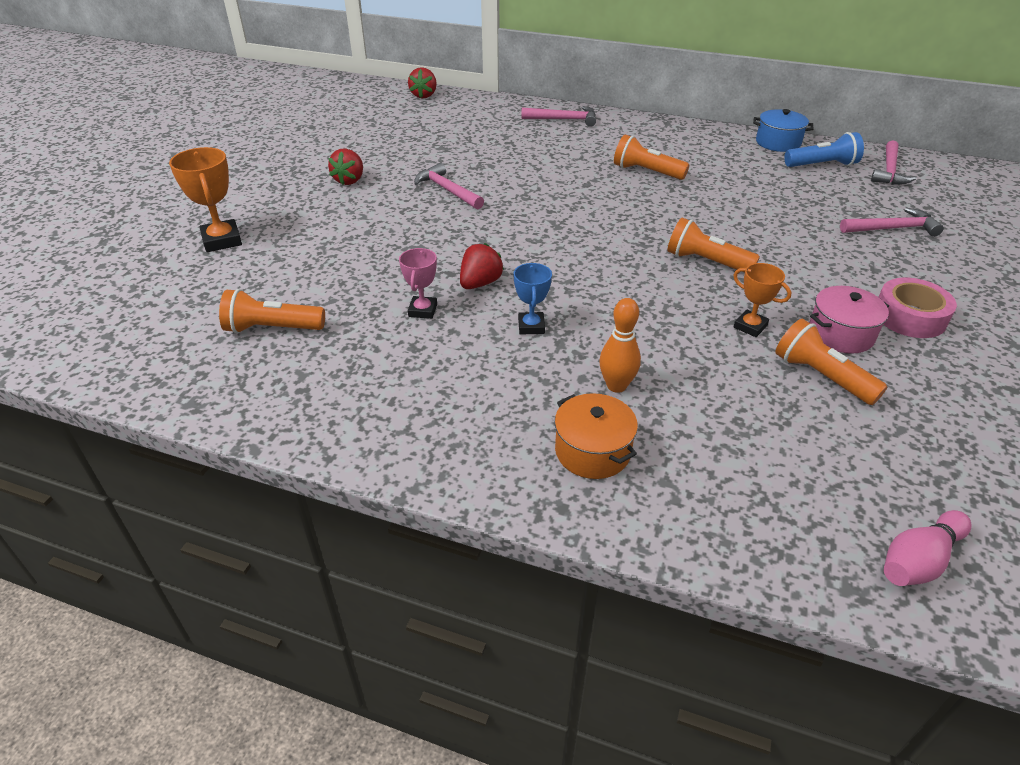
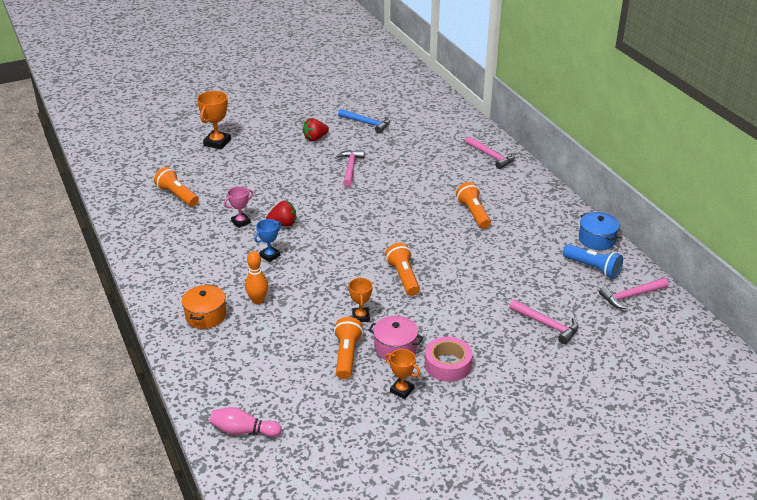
camera: 45 degrees right, 5 degrees down
(384, 143) = (367, 123): none -> blue hammer
(424, 95) = (440, 101): red strawberry -> none
(933, 372) = (402, 390): none -> orange trophy

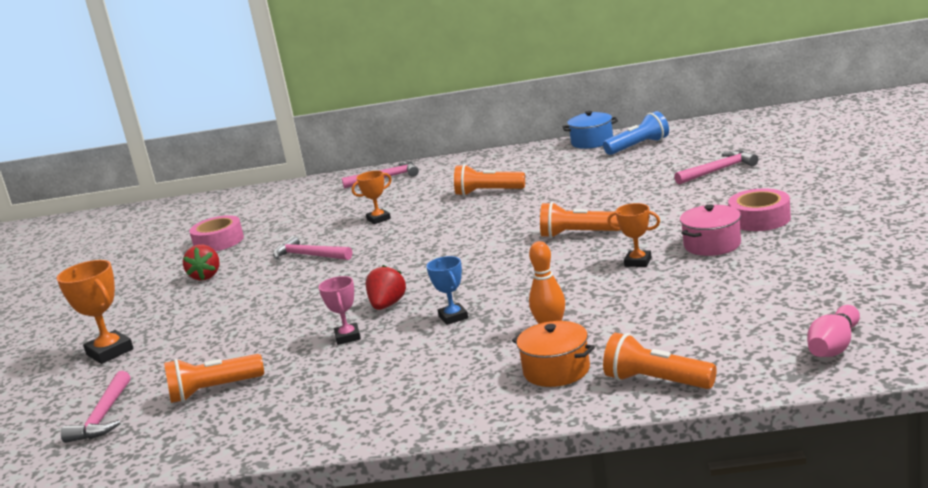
camera: 60 degrees left, 15 degrees down
(347, 355) = (711, 273): orange flashlight -> orange flashlight (656, 381)
(367, 123) = (219, 241): blue hammer -> pink tape
(402, 390) = (794, 245): orange trophy -> orange trophy (378, 219)
(631, 296) = (696, 135): pink hammer -> pink hammer (103, 417)

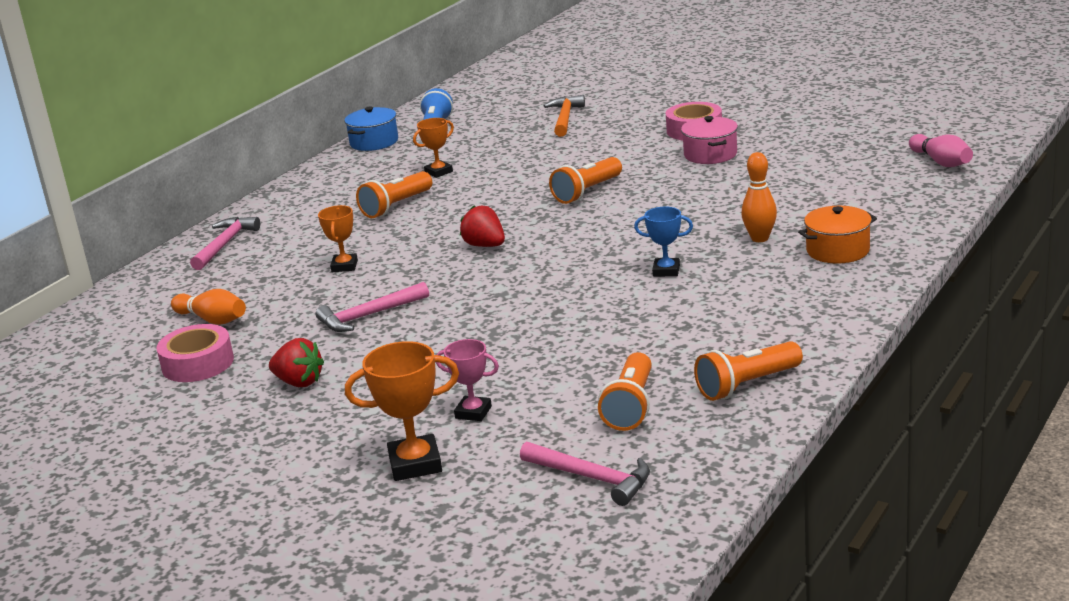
camera: 60 degrees left, 5 degrees up
(278, 220) = (212, 320): none -> orange bowling pin
(347, 337) = (623, 323): pink trophy -> pink trophy (473, 412)
(387, 305) = (584, 295): red strawberry -> red strawberry (485, 245)
(638, 262) = (691, 184): orange trophy -> orange trophy (438, 172)
(656, 381) = (909, 222): orange flashlight -> orange flashlight (747, 385)
(719, 170) = (565, 118): pink hammer -> orange hammer

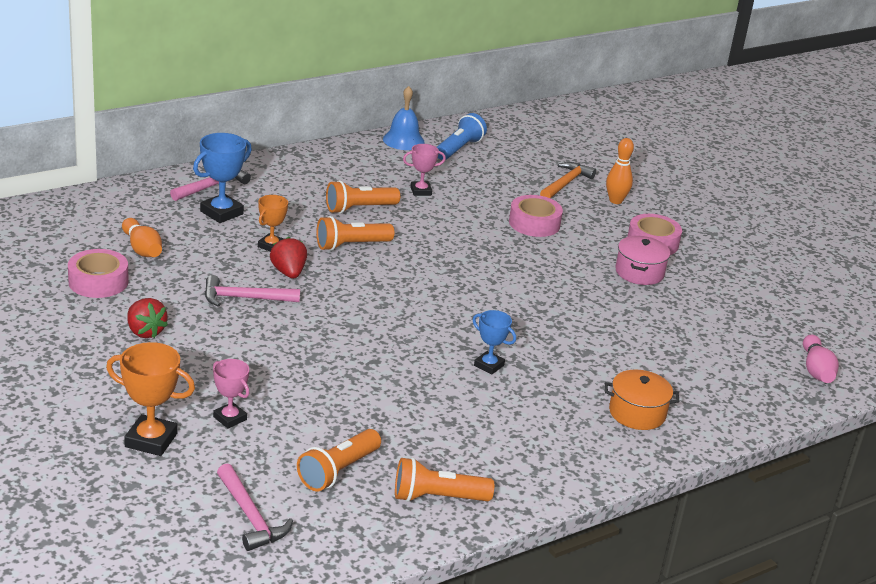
camera: 20 degrees right, 5 degrees up
(261, 261) = (221, 213): none -> blue trophy
(374, 142) = (403, 140): blue pot -> blue bell
(438, 172) = (421, 191): orange trophy -> pink trophy
(485, 245) = (384, 276): red strawberry -> red strawberry (288, 272)
(573, 156) = (534, 223): none -> pink tape
(587, 192) = (508, 263): orange flashlight -> orange flashlight (351, 245)
(759, 238) = (590, 371): orange bowling pin -> orange bowling pin (615, 201)

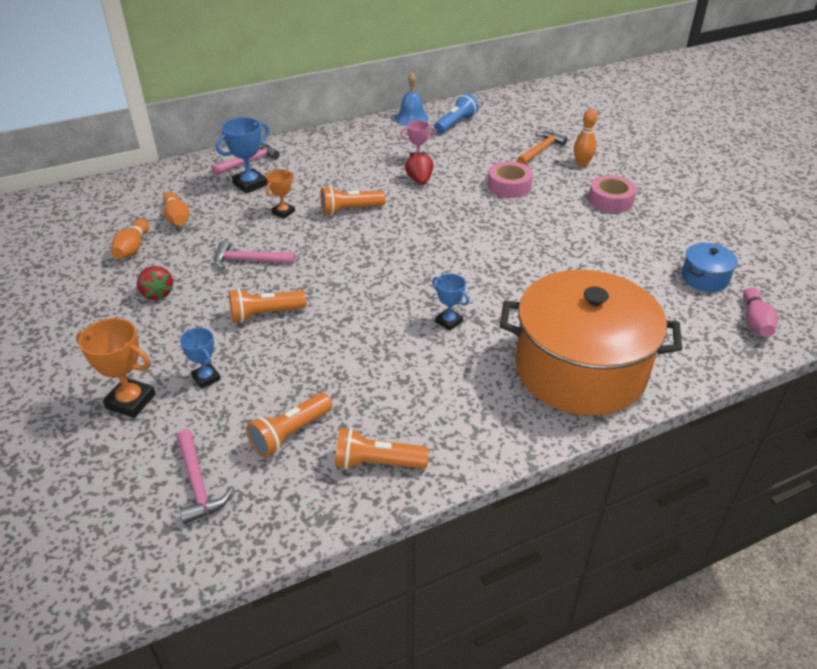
camera: 10 degrees right, 10 degrees up
(98, 282) = (132, 248): pink tape -> orange bowling pin
(230, 418) = (206, 378): pink trophy -> blue trophy
(288, 272) = (292, 236): red strawberry -> red strawberry (419, 180)
(359, 208) = (364, 177): orange flashlight -> orange flashlight (265, 314)
(637, 413) = (580, 369): orange pot -> orange pot, size x2.46
(639, 272) = (596, 228): pink pot -> none
(761, 326) = (704, 278): none -> blue pot

